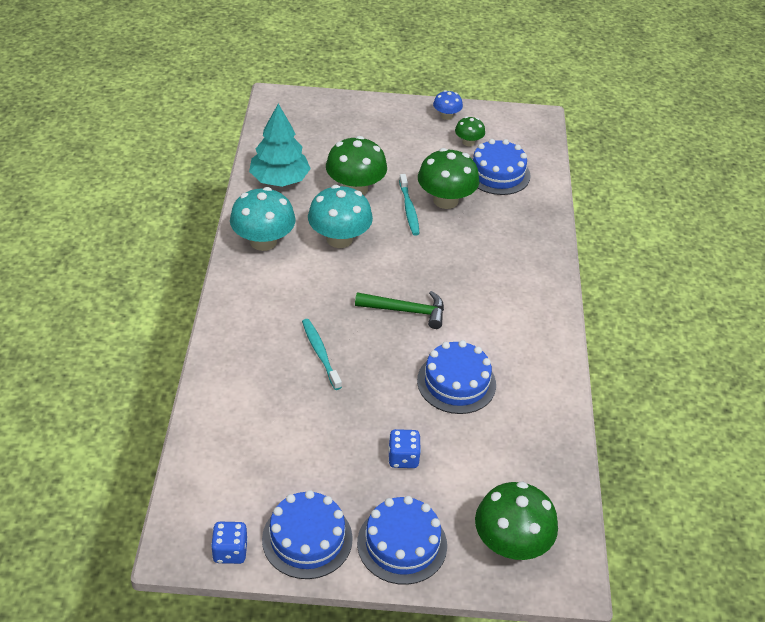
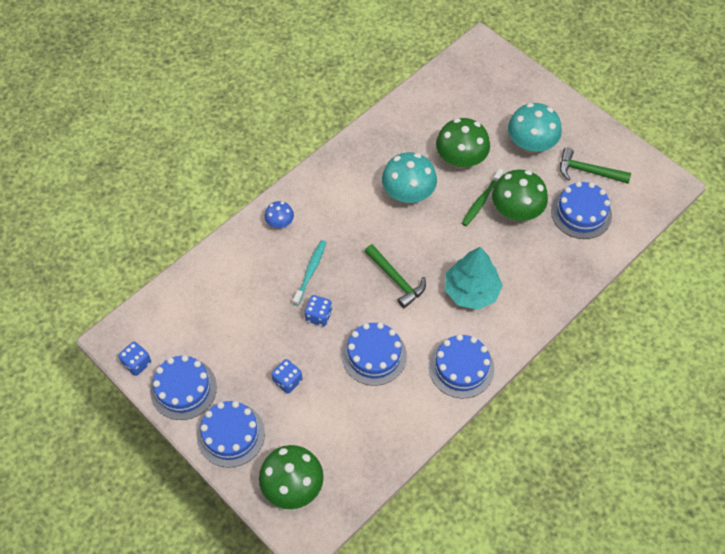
camera: 45 degrees right, 15 degrees up
(263, 241) = (356, 162): turquoise mushroom -> turquoise mushroom (531, 144)
(279, 180) = (415, 119): turquoise tree -> turquoise tree (471, 291)
(370, 384) = (318, 316): none -> blue dice
(409, 209) = (481, 200): turquoise toothbrush -> green toothbrush
(446, 116) = (596, 137): blue mushroom -> blue mushroom (280, 222)
(468, 142) = (588, 171): green mushroom -> green hammer
(539, 342) = (461, 367): none -> blue cake

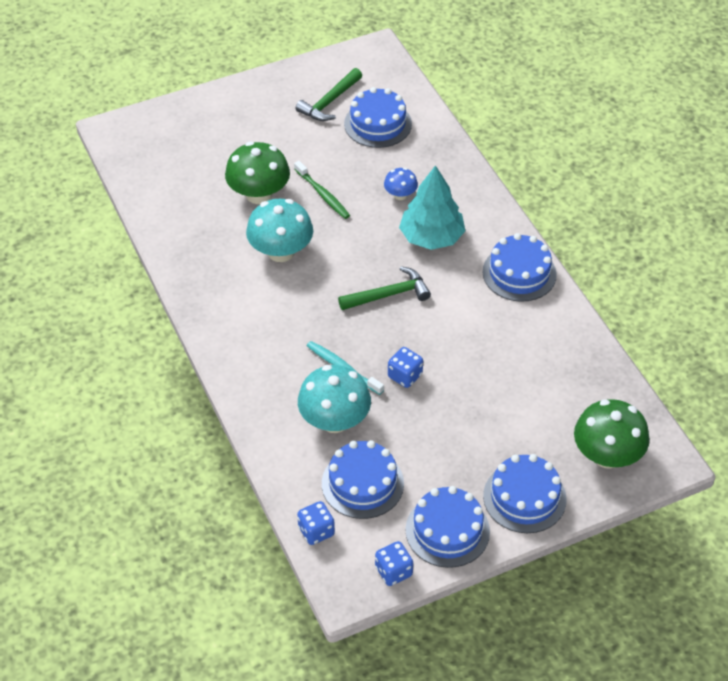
camera: 70 degrees left, 10 degrees down
(280, 222) = (260, 378): blue mushroom -> blue mushroom (400, 195)
(287, 381) = (476, 426): blue dice -> blue dice (316, 531)
(374, 355) = (475, 341): blue cake -> blue cake (362, 483)
(516, 210) = (349, 171): green mushroom -> none
(531, 144) = (271, 133): turquoise mushroom -> turquoise mushroom (334, 420)

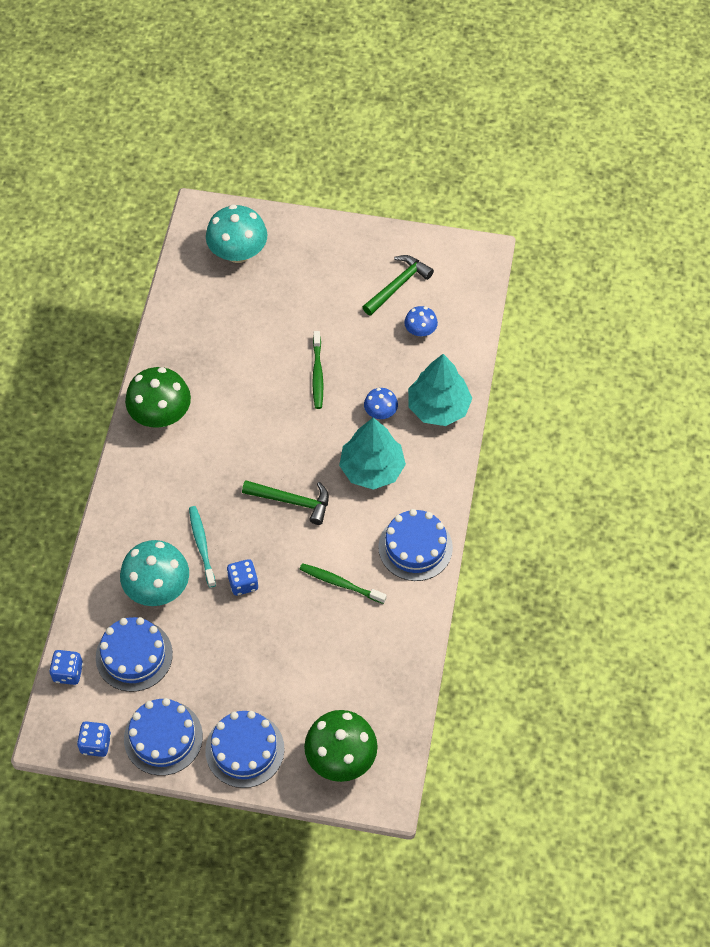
camera: 35 degrees right, 10 degrees up
(259, 194) = (266, 343): green mushroom -> green mushroom (161, 414)
(281, 251) = (240, 409): turquoise mushroom -> turquoise mushroom (238, 252)
(329, 102) = (398, 285): green hammer -> green hammer turned 150 degrees clockwise
(378, 124) = (420, 331): blue cake -> blue mushroom
(443, 168) = (438, 407): none -> turquoise tree
(485, 331) = (341, 583): none -> green toothbrush

